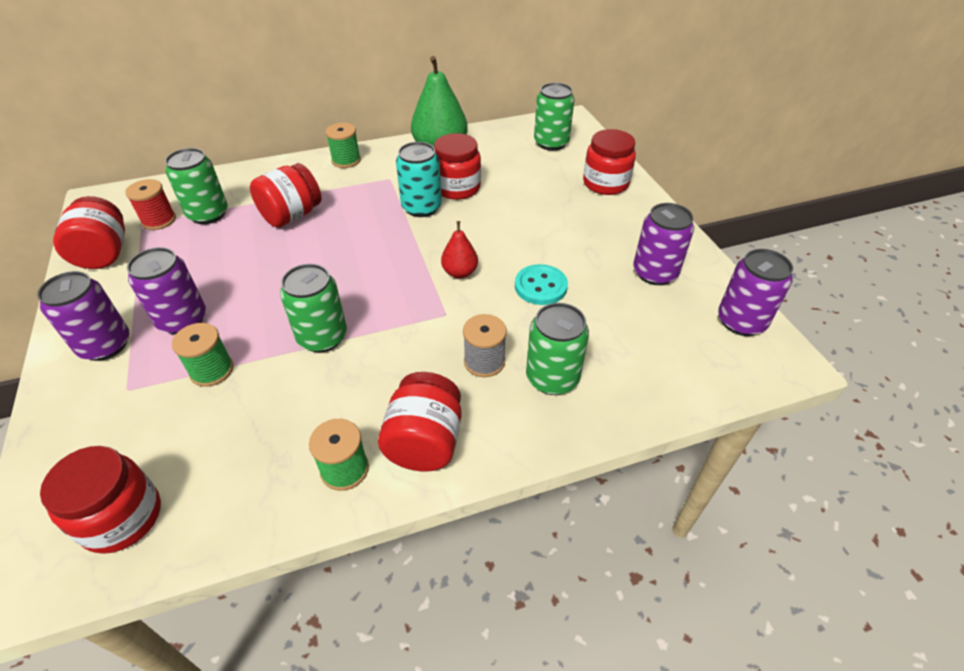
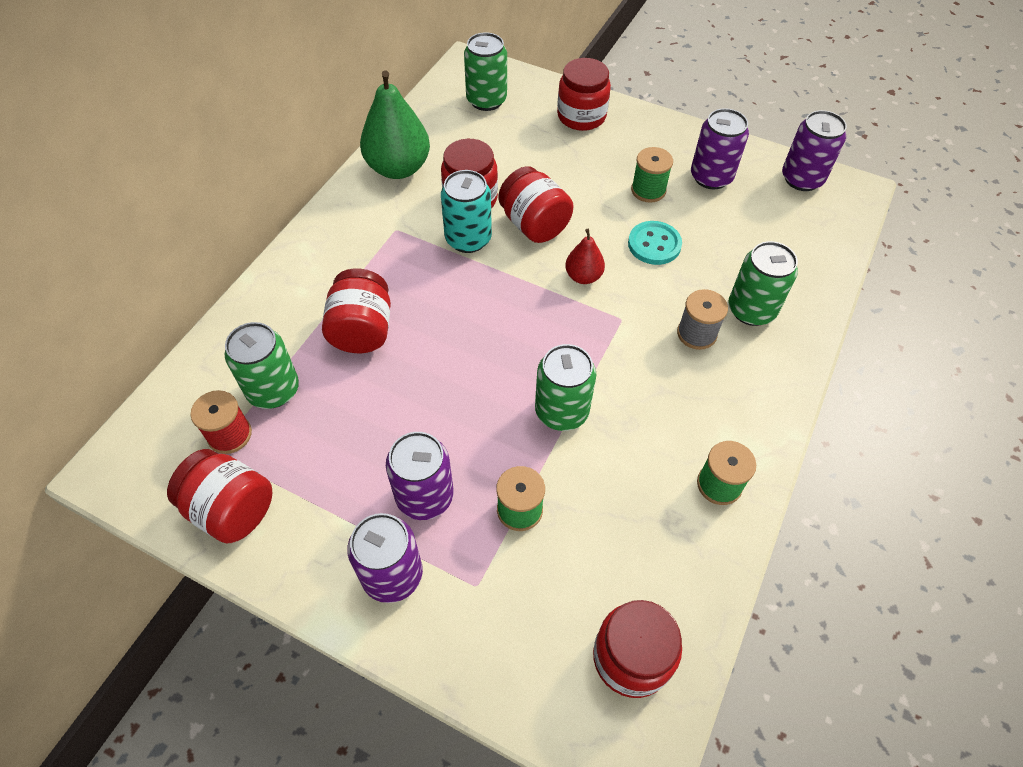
camera: 45 degrees left, 10 degrees up
(346, 160) = (323, 238): green spool -> green spool (648, 190)
(424, 442) = (739, 421): red jar -> red jar (534, 225)

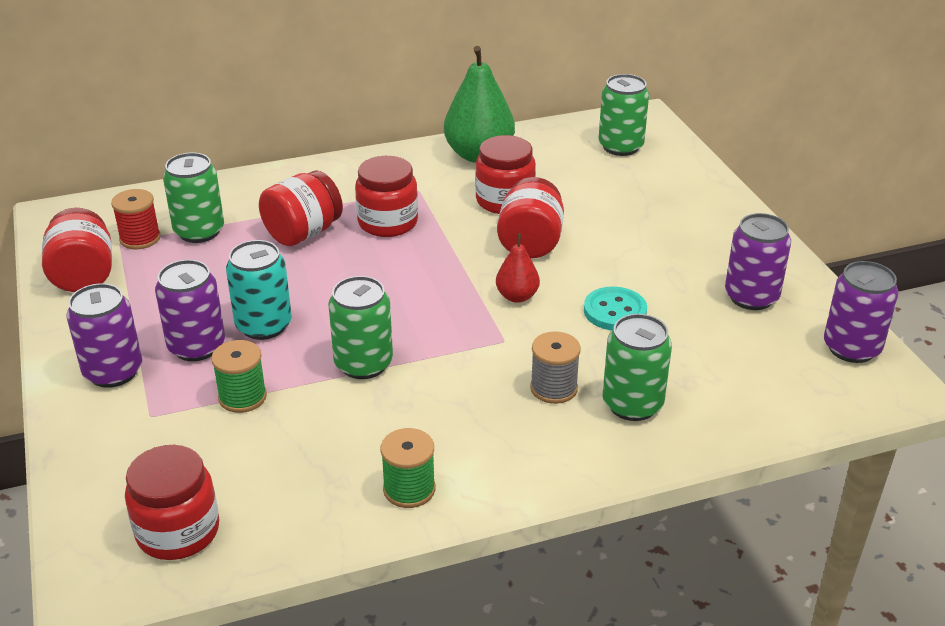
camera: 45 degrees right, 20 degrees down
(468, 239) = (463, 224): turquoise can -> turquoise can (264, 325)
(581, 116) = (691, 195): red jar -> red jar (388, 222)
(648, 190) = (671, 274): green spool -> none

